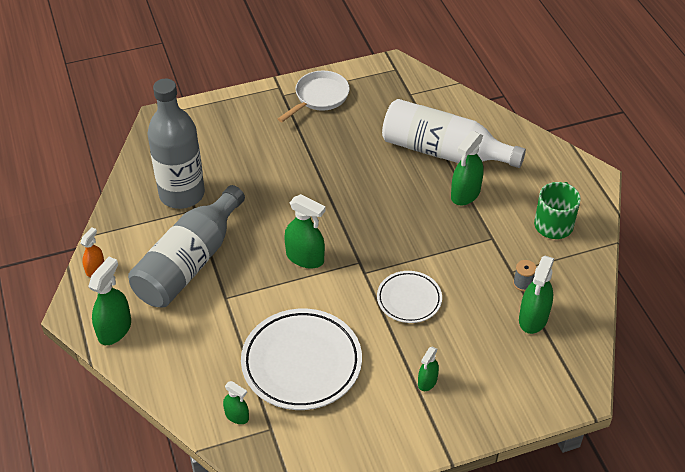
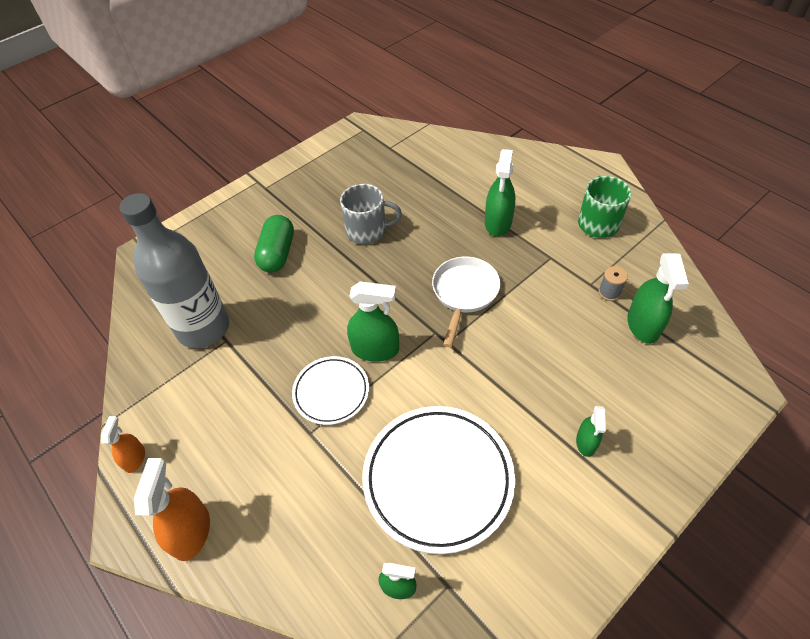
camera: 20 degrees left, 5 degrees up
(114, 329) = (191, 531): green spray bottle -> orange spray bottle
(189, 263) = (248, 406): grey bottle -> none
(266, 155) = (277, 253): none -> green capsule
(319, 97) = (303, 178): white pan -> white pan (464, 293)
(349, 162) = (367, 231): none -> grey mug
(409, 299) = (510, 354): white plate -> white plate (331, 392)
(443, 152) = (453, 190): white bottle -> none

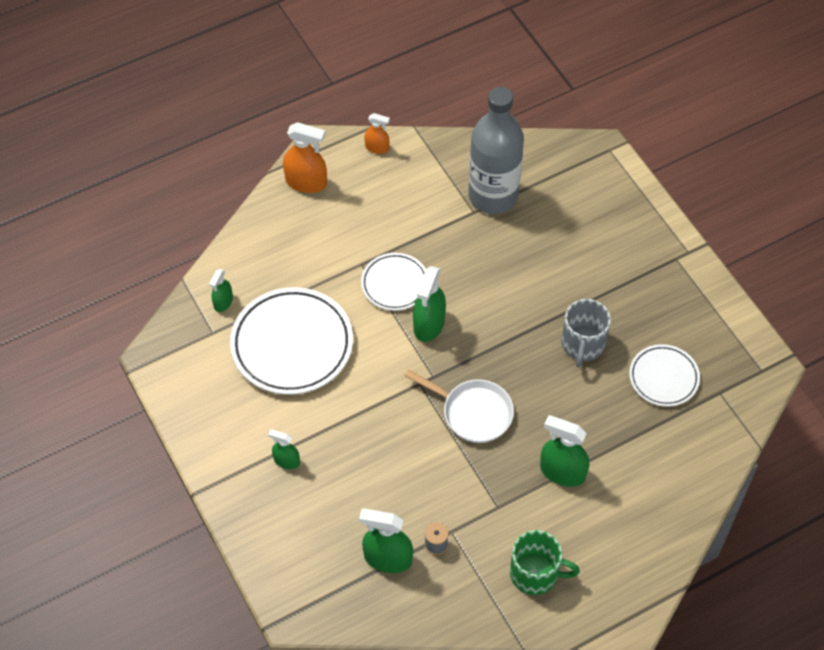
camera: 100 degrees right, 5 degrees up
(277, 253) = (571, 261): green capsule -> none
(386, 178) = (663, 377): none -> white plate

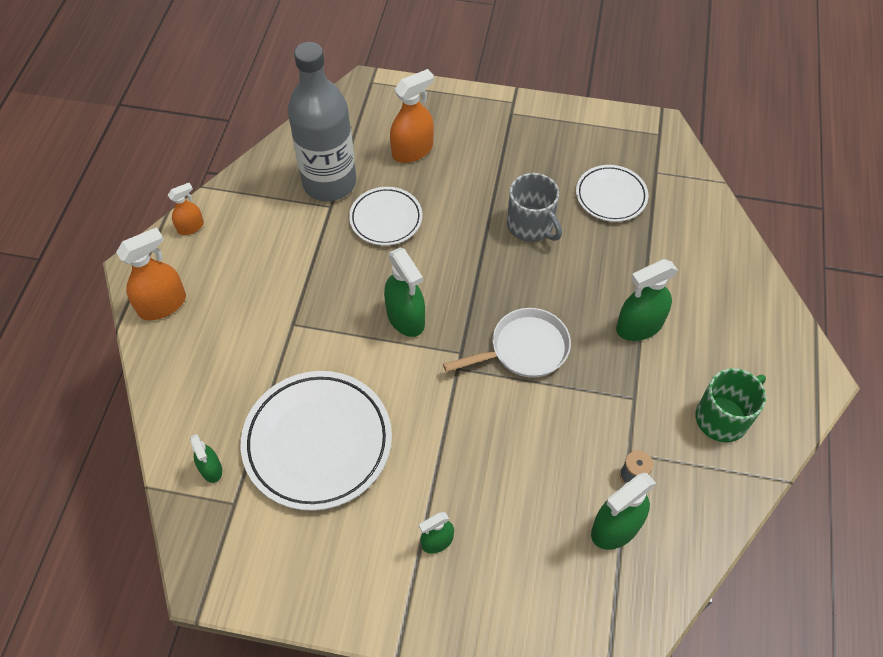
camera: 50 degrees left, 0 degrees up
(395, 284) = (339, 314): white plate -> white plate (386, 219)
(573, 223) = (412, 150): none -> orange spray bottle

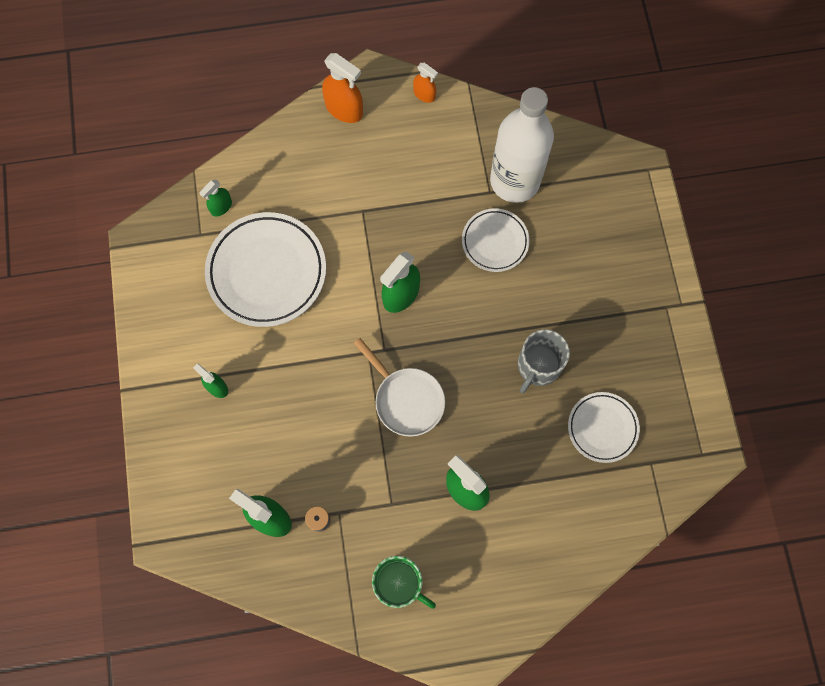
camera: 70 degrees right, 15 degrees up
(329, 183) = (515, 181): grey bottle -> white bottle
(412, 150) = (581, 235): orange spray bottle -> none

